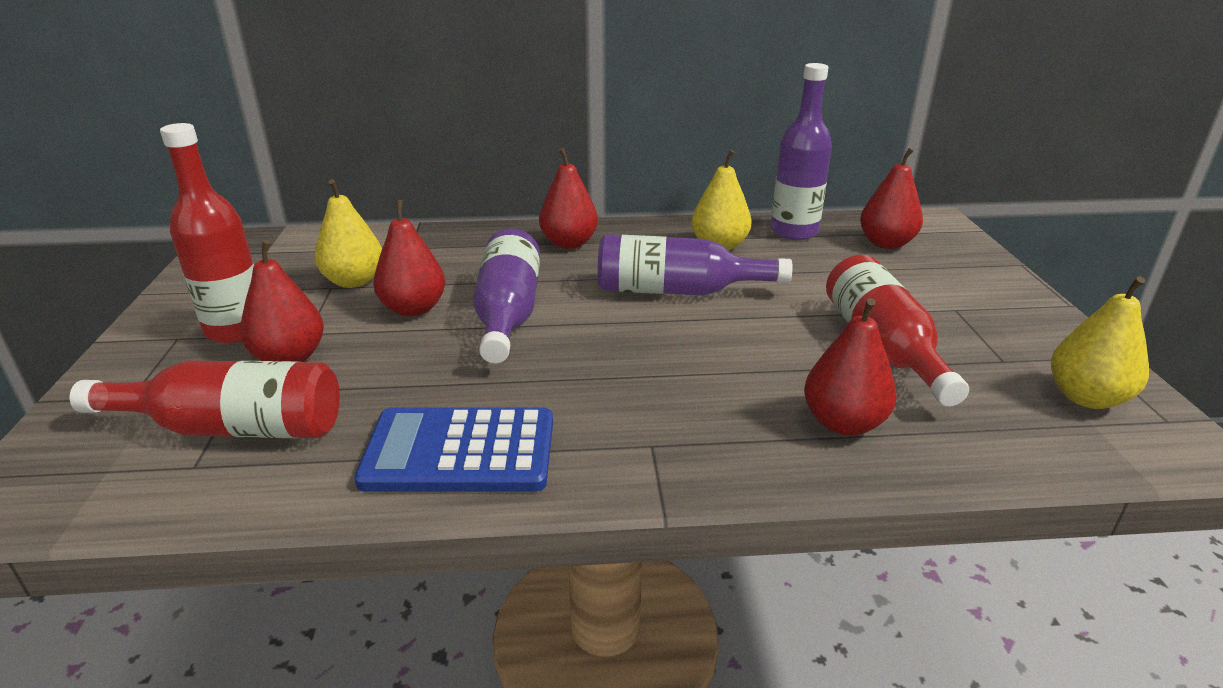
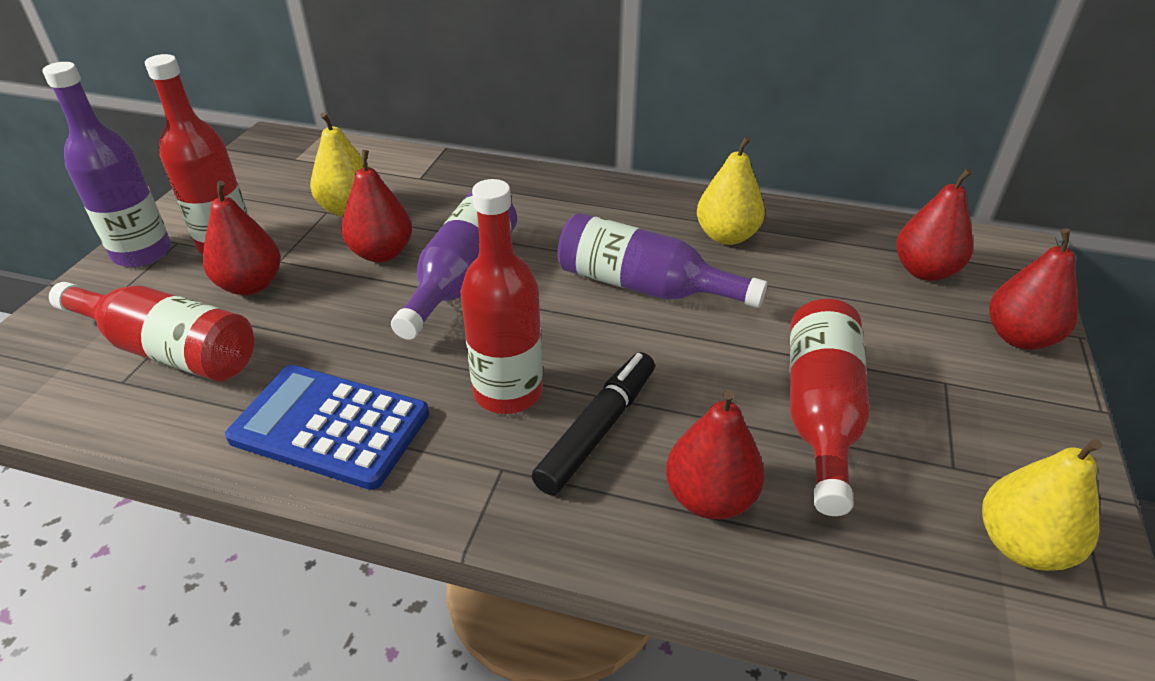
camera: 20 degrees right, 10 degrees up
(569, 243) = (572, 202): red pear -> red pear (1019, 337)
(614, 388) = (508, 392): none -> red bottle
(715, 398) = (598, 430): none -> black marker
(794, 232) = (824, 233): purple bottle -> purple bottle (142, 253)

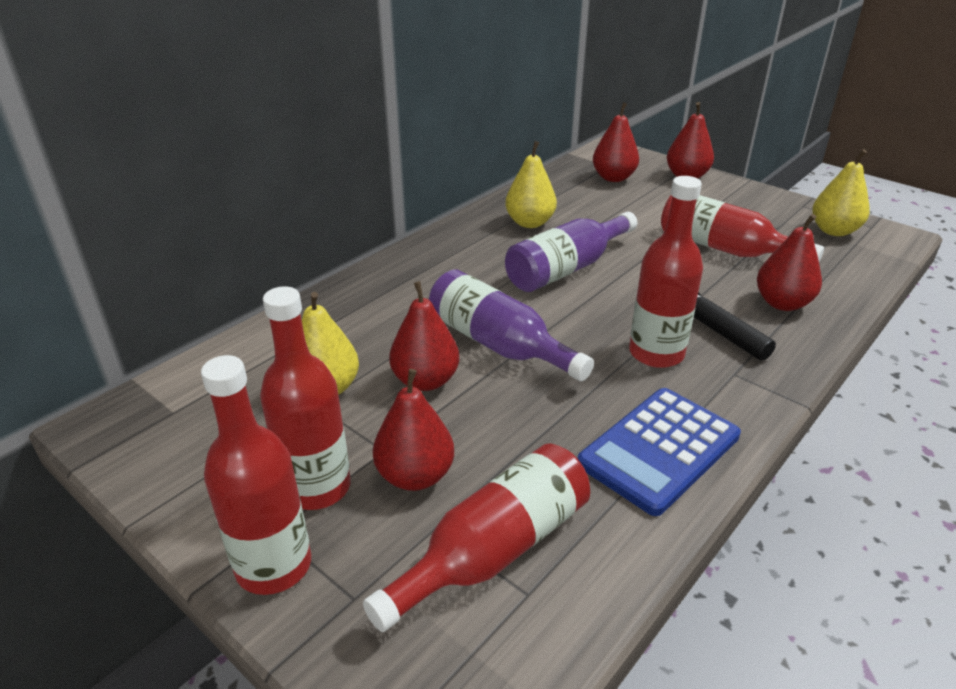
camera: 65 degrees left, 5 degrees down
(142, 253) = (273, 566): purple bottle -> red bottle

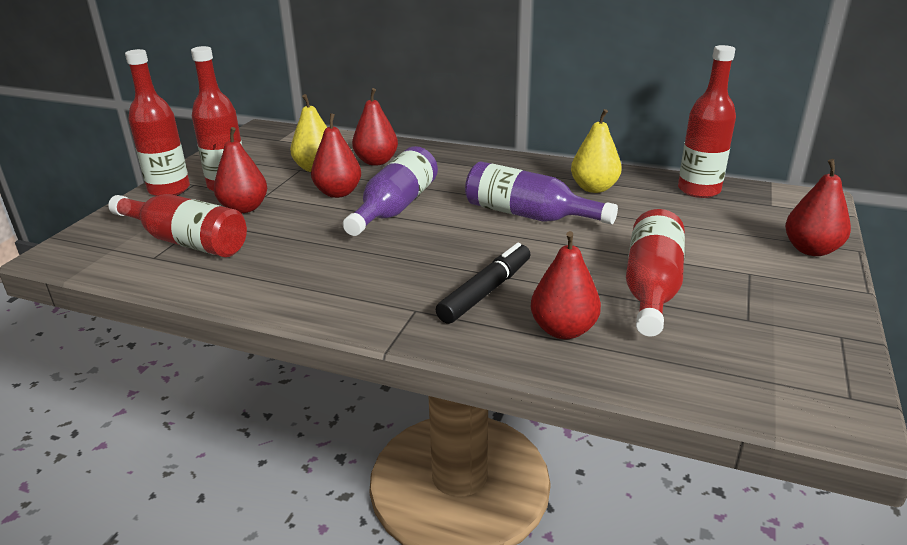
camera: 70 degrees right, 5 degrees down
(613, 178) = (743, 211): red pear -> red pear (376, 161)
(656, 353) = (423, 270): red bottle -> red bottle (699, 190)
(659, 450) = (296, 284): blue calculator -> none
(834, 231) = (791, 362): yellow pear -> none

